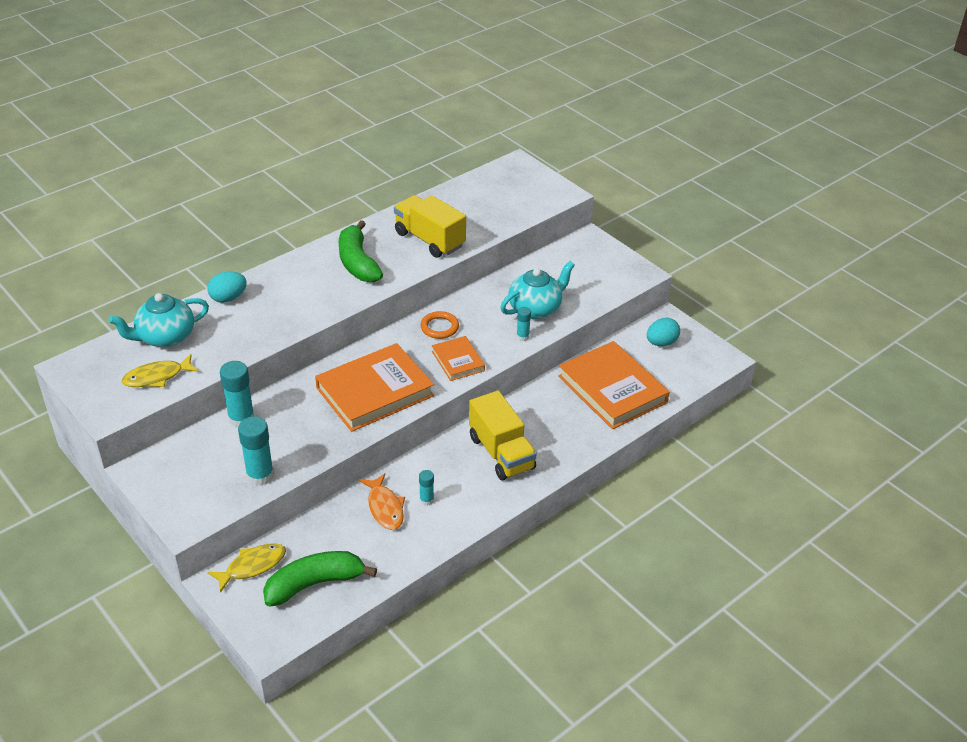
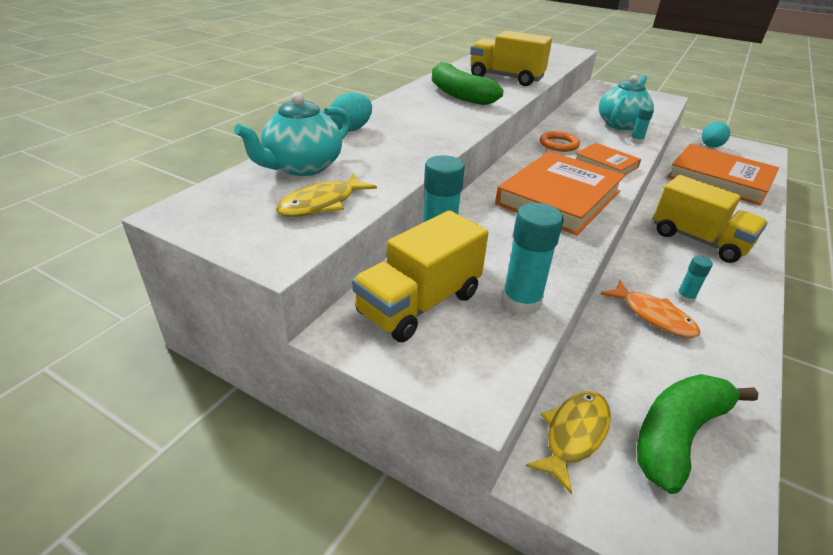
camera: 20 degrees left, 5 degrees down
(195, 461) = (419, 304): none -> yellow truck

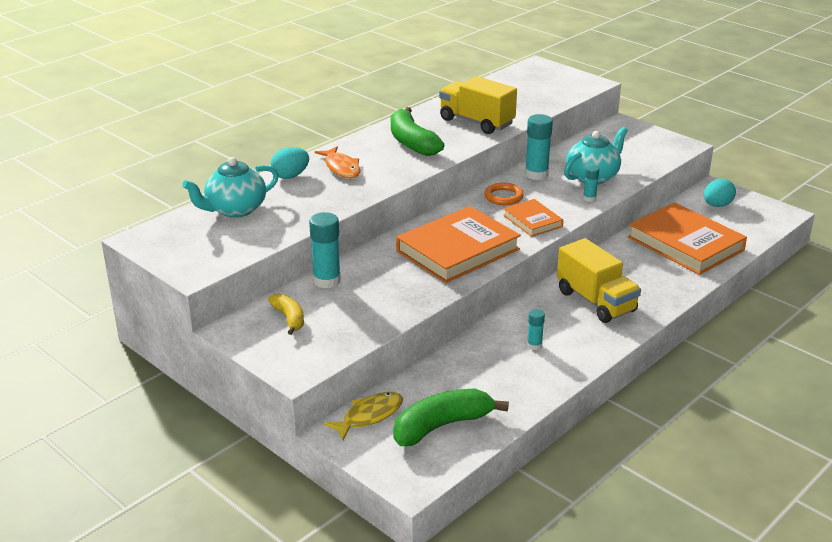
camera: 15 degrees right, 5 degrees down
(322, 203) = (237, 240): yellow fish -> none
(419, 304) = (289, 318): yellow truck -> yellow banana
(521, 302) = (363, 325): turquoise glue stick -> turquoise glue stick (536, 174)
(653, 316) = (493, 355): orange fish -> orange fish (341, 168)

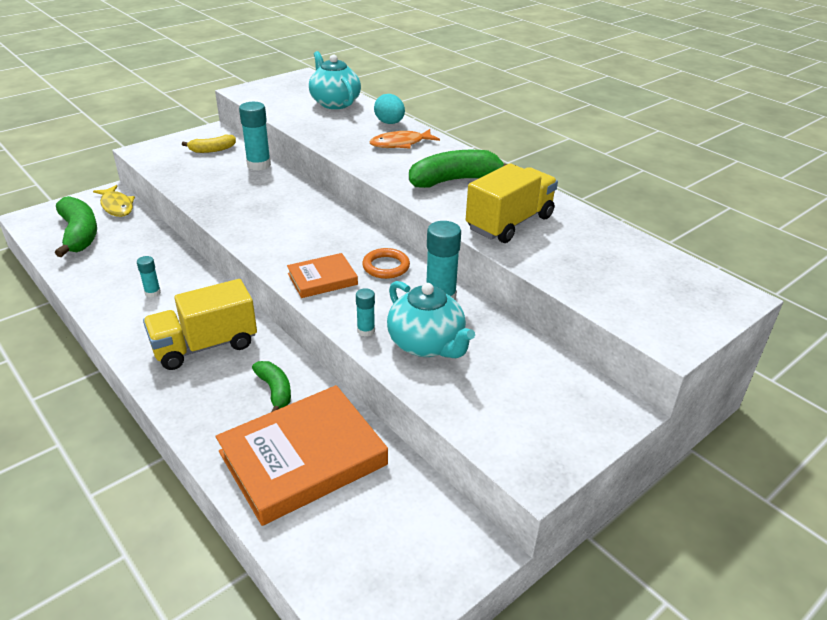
camera: 95 degrees right, 5 degrees up
(457, 250) = (280, 227): orange book -> none
(630, 262) = (275, 391): none -> green banana
(717, 205) = (412, 533): turquoise egg -> none

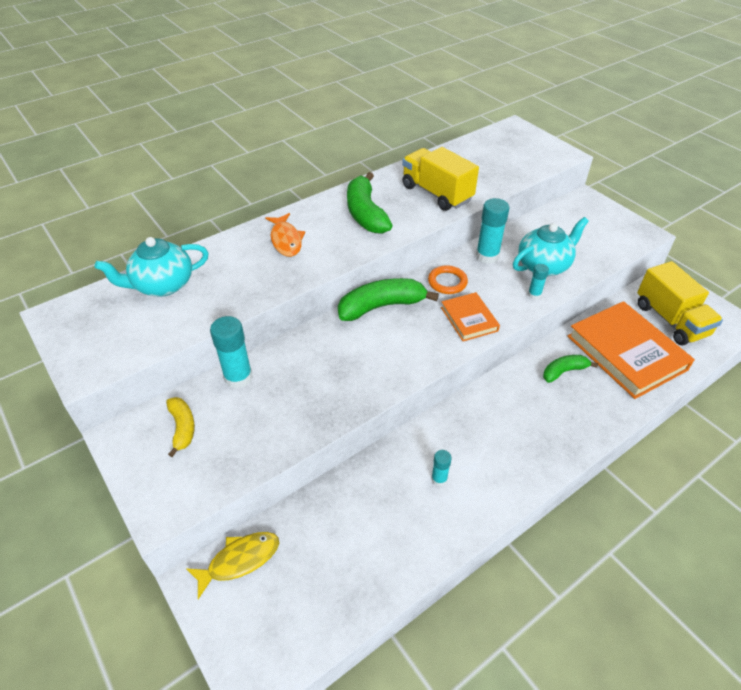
camera: 85 degrees left, 10 degrees up
(79, 234) = (311, 590): green banana -> green banana (381, 306)
(205, 346) = (517, 423): yellow truck -> yellow truck (670, 320)
(389, 123) = (233, 245): turquoise egg -> none

